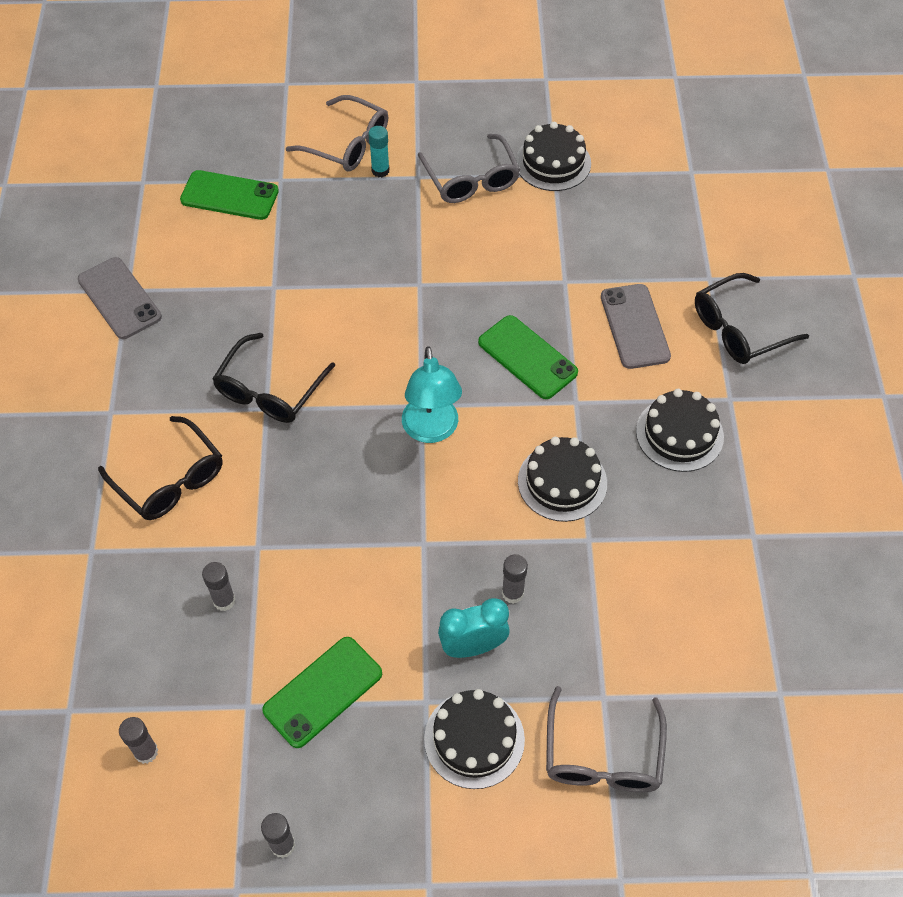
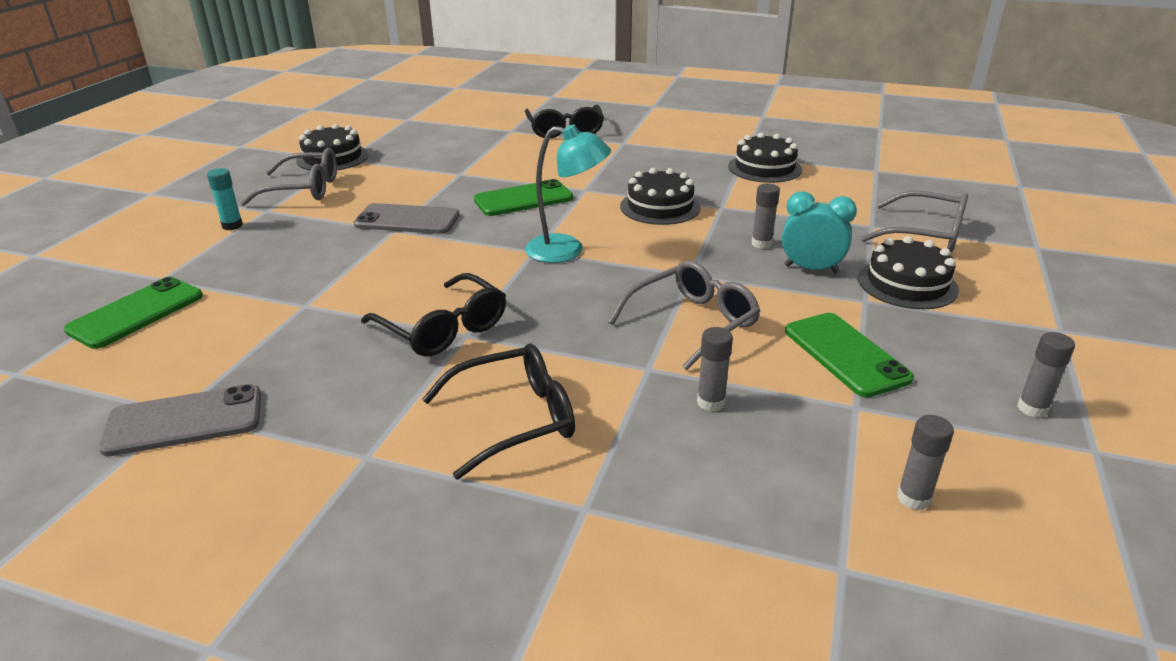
camera: 70 degrees left, 25 degrees down
(347, 144) = (173, 236): grey glasses -> grey glasses (693, 323)
(473, 646) = (811, 269): turquoise clock -> turquoise clock turned 105 degrees clockwise
(635, 326) = (530, 158): grey phone -> grey phone (407, 220)
(679, 434) = (642, 162): black cake -> black cake (764, 168)

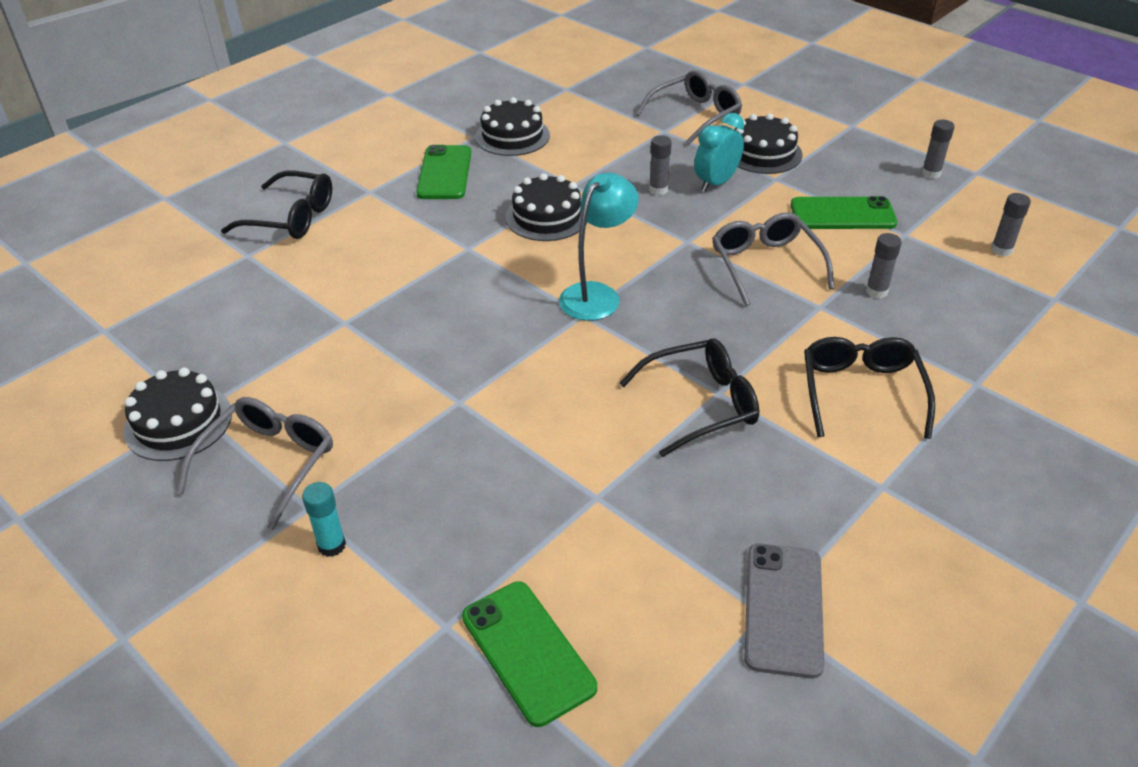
camera: 65 degrees left, 10 degrees up
(407, 220) = (441, 386): grey phone -> none
(523, 199) = (458, 293): green phone -> green phone (445, 173)

